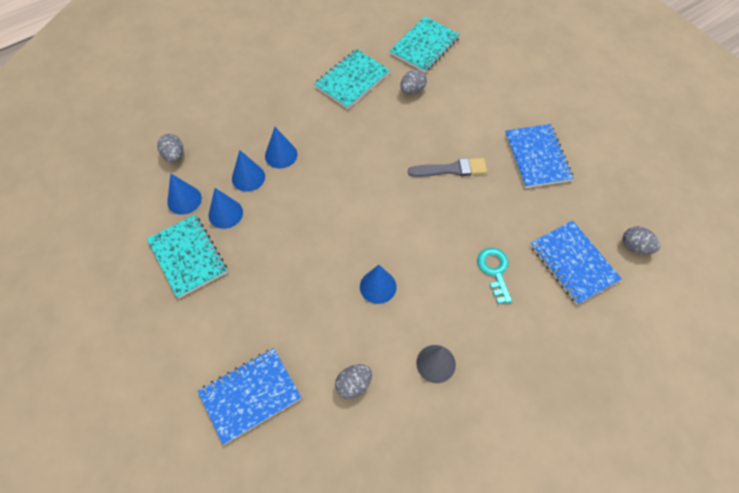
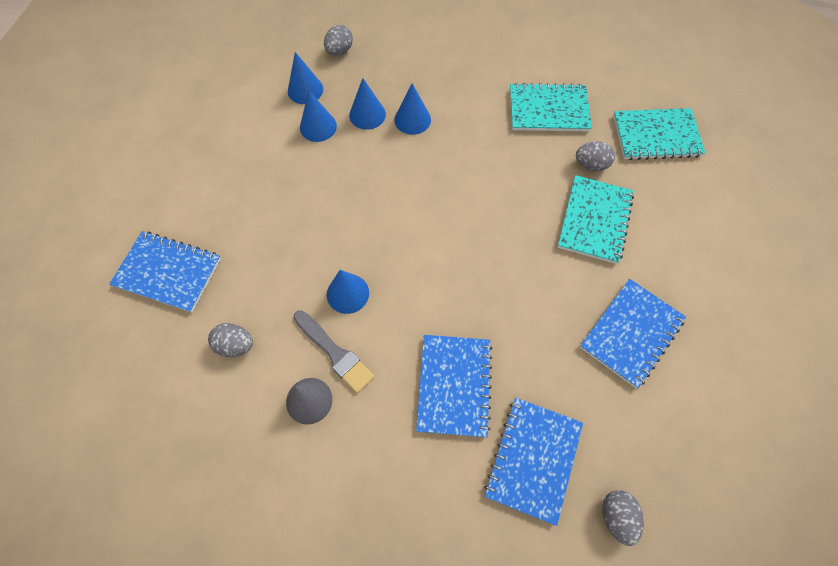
camera: 50 degrees right, 5 degrees up
(188, 257) = (256, 133): turquoise notebook -> turquoise notebook (594, 220)
(451, 169) = (533, 263): grey brush -> grey brush (335, 353)
(494, 271) = (454, 385): turquoise key -> blue notebook

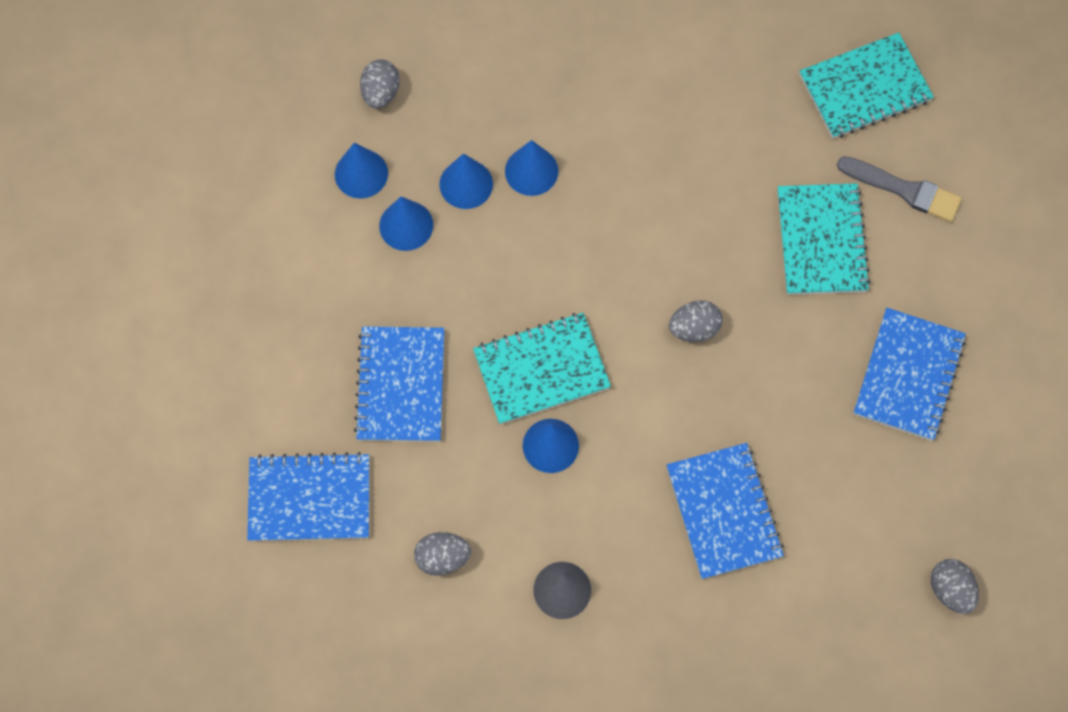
camera: 20 degrees left, 5 degrees up
(335, 353) = (567, 524): grey brush -> grey brush (904, 189)
(533, 459) = (842, 562): blue notebook -> blue notebook (401, 385)
(548, 110) = (710, 94): turquoise notebook -> turquoise notebook (541, 370)
(591, 164) = (793, 160): grey egg -> grey egg (694, 328)

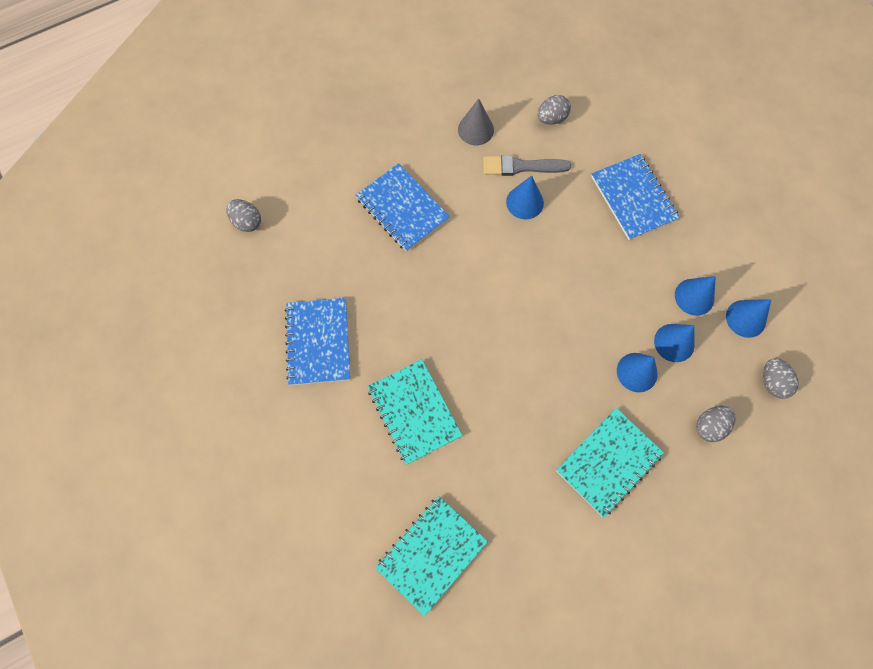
camera: 155 degrees right, 0 degrees up
(309, 499) = (644, 117): blue notebook -> none
(541, 370) = (555, 243): turquoise notebook -> turquoise notebook (608, 462)
(694, 328) = (472, 312): grey egg -> grey egg (709, 426)
(904, 189) = (370, 480): grey brush -> grey brush (521, 167)

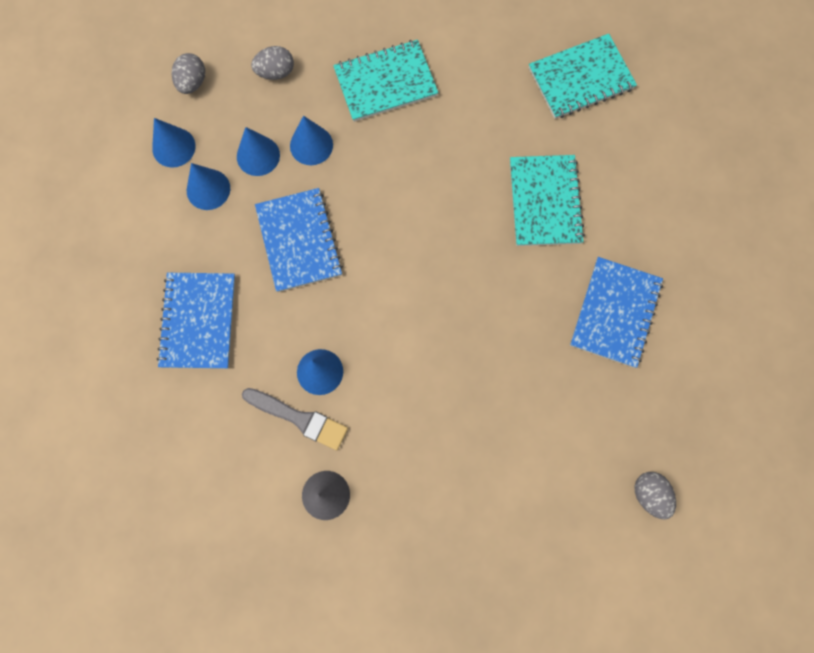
camera: 155 degrees left, 5 degrees up
(402, 208) = (461, 428): blue notebook -> blue notebook (299, 241)
(551, 118) = (227, 467): grey egg -> none

